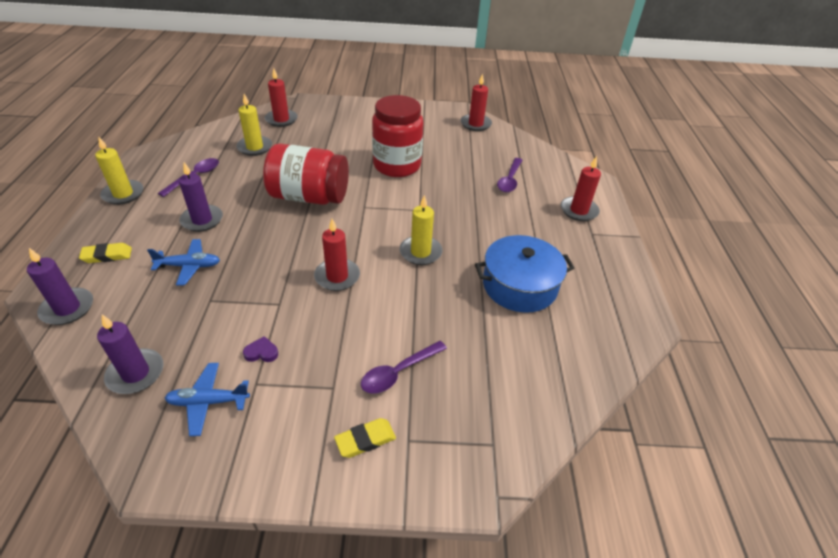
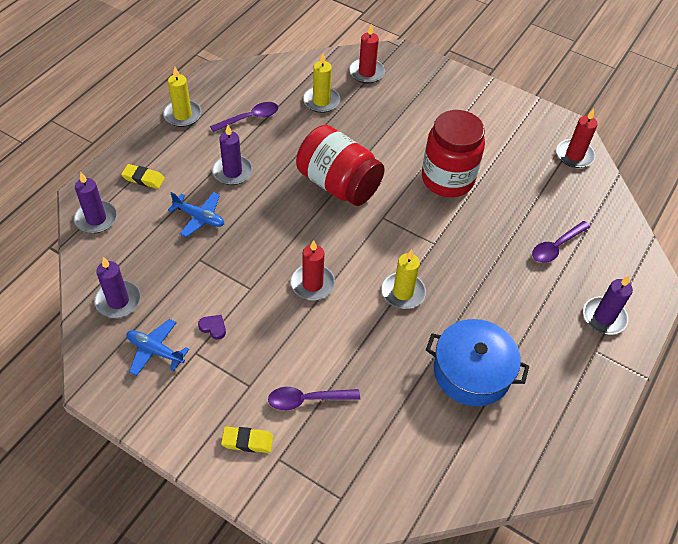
camera: 30 degrees right, 10 degrees up
(579, 210) = (604, 317): red candle -> purple candle

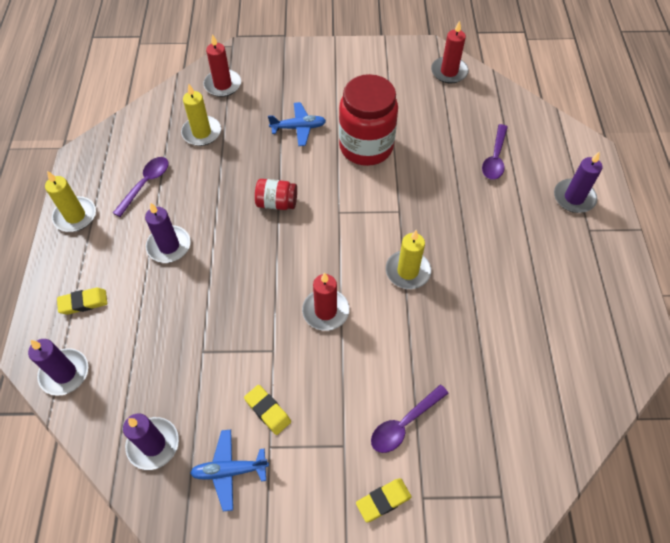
camera: 30 degrees left, 5 degrees up
(199, 217) = (171, 310): blue plane -> blue plane (298, 128)
(213, 327) = (267, 411): purple heart -> yellow eraser
(338, 184) = (277, 203): red jar -> red jar, size x0.49
(472, 372) = (515, 307): blue pot -> none

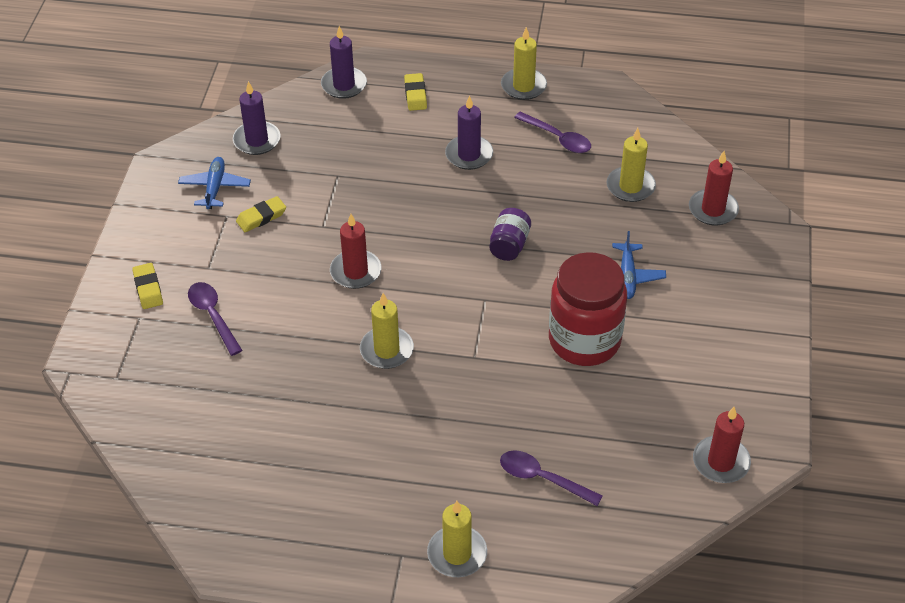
camera: 100 degrees right, 10 degrees down
(277, 203) = (509, 245): red jar -> purple jar
(574, 198) = (457, 554): purple candle -> yellow candle

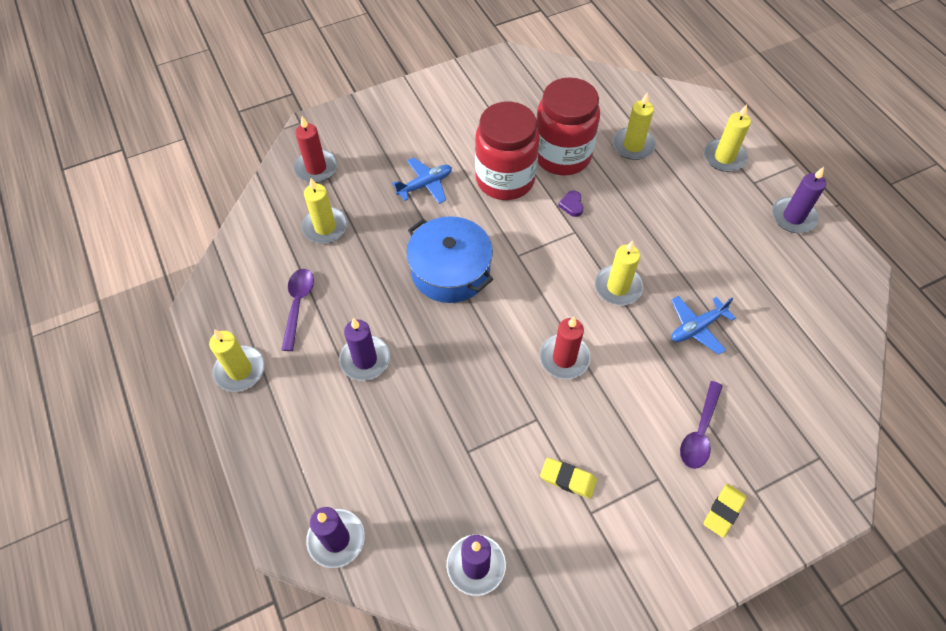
camera: 125 degrees left, 10 degrees up
(215, 188) = (567, 554): blue plane -> blue plane (697, 327)
(330, 554) = (793, 217): none -> purple candle
(415, 95) = (309, 457): yellow eraser -> none
(508, 374) = (571, 205): none -> purple heart
(509, 245) = (450, 270): purple jar -> blue pot
(542, 478) = (633, 145): purple spoon -> yellow candle
(579, 406) = (562, 155): none -> red jar
(721, 462) = (540, 75): red candle -> none

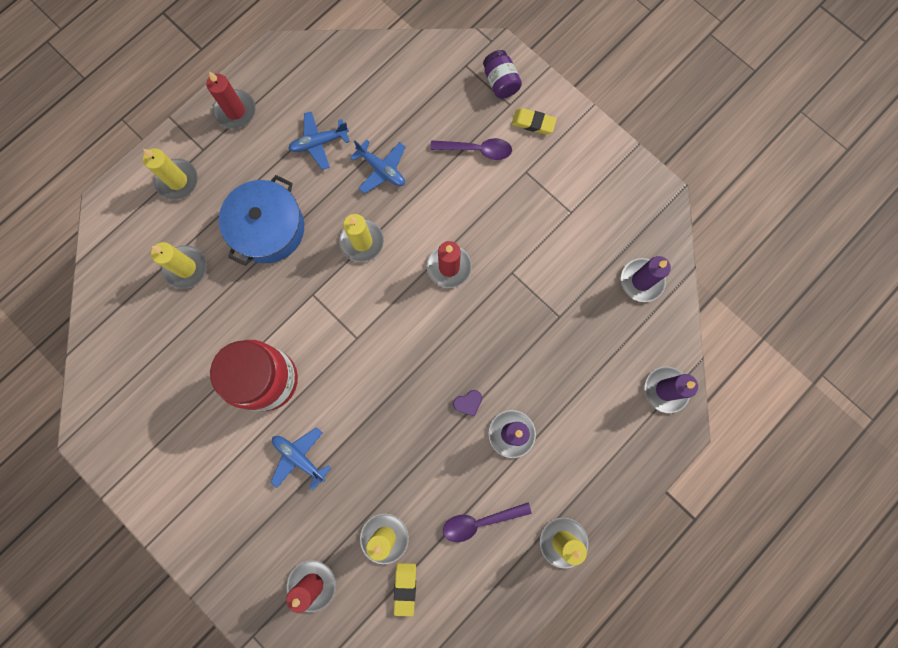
camera: 110 degrees left, 20 degrees up
(450, 270) = (394, 394): blue pot -> blue pot (268, 228)
(562, 155) = (219, 333): red jar -> none
(568, 479) = (552, 235): yellow eraser -> yellow eraser (405, 588)
(571, 205) = (281, 306): purple heart -> purple heart (468, 403)
(742, 279) = (319, 143): none -> blue plane
(789, 491) = (500, 82): none -> purple jar
(793, 217) = (235, 111): purple candle -> red candle

